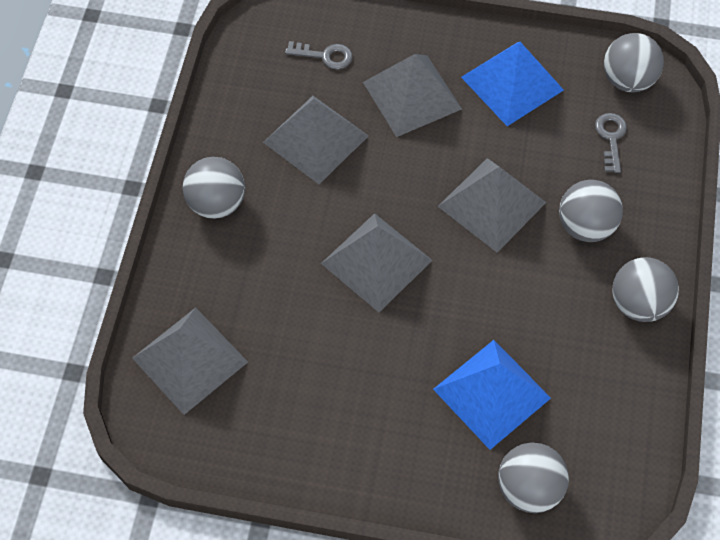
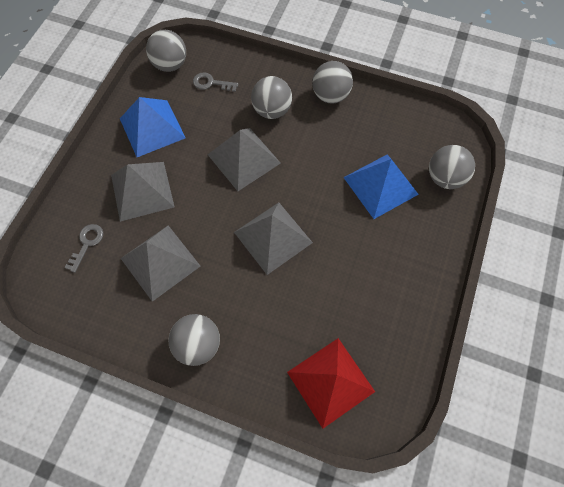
camera: 80 degrees left, 5 degrees up
(190, 360) = (331, 381): grey pyramid -> red pyramid

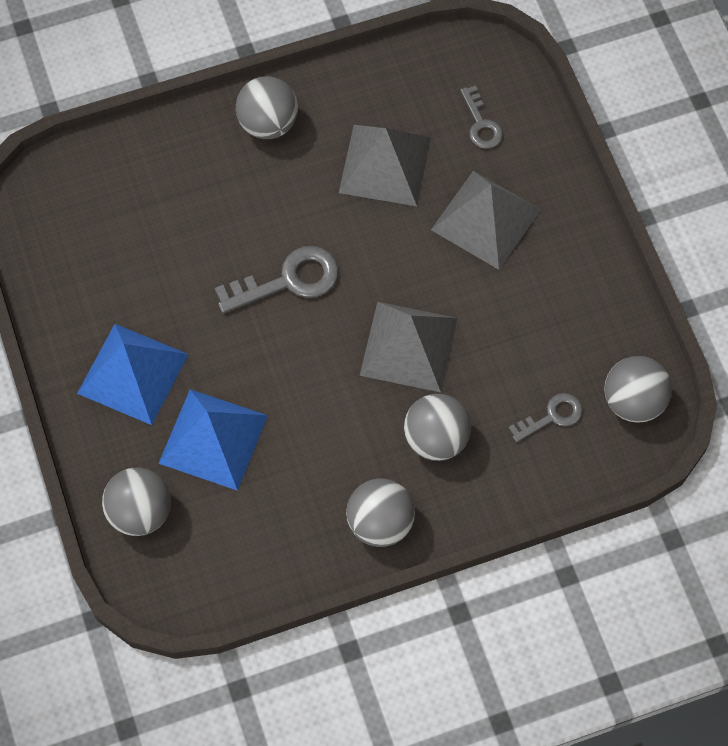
camera: 140 degrees right, 0 degrees up
(152, 128) = (558, 298): blue pyramid -> blue pyramid (133, 373)
(273, 237) = (288, 280): grey pyramid -> grey key
(331, 381) = (107, 187): red pyramid -> none

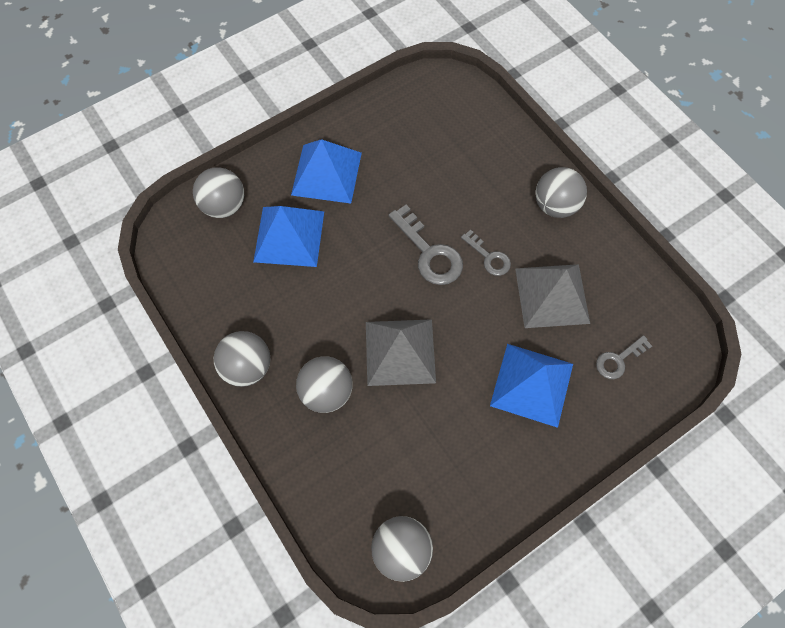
camera: 75 degrees right, 0 degrees up
(486, 219) = (532, 384): grey pyramid -> blue pyramid
(552, 416) = (369, 481): grey key -> grey key (489, 257)

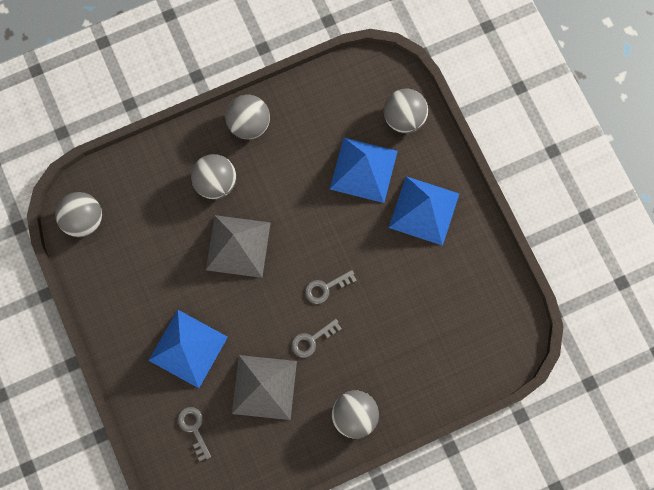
camera: 100 degrees right, 10 degrees up
(429, 252) = (326, 288): grey key -> grey key, size x0.60

